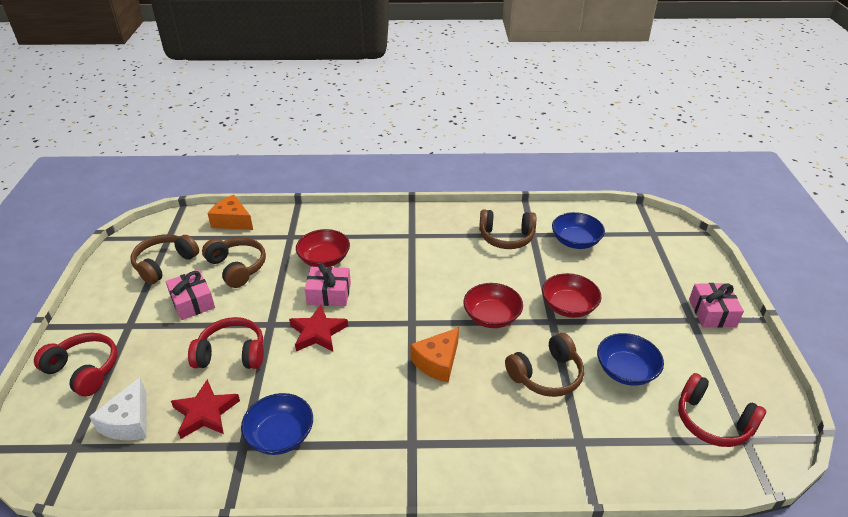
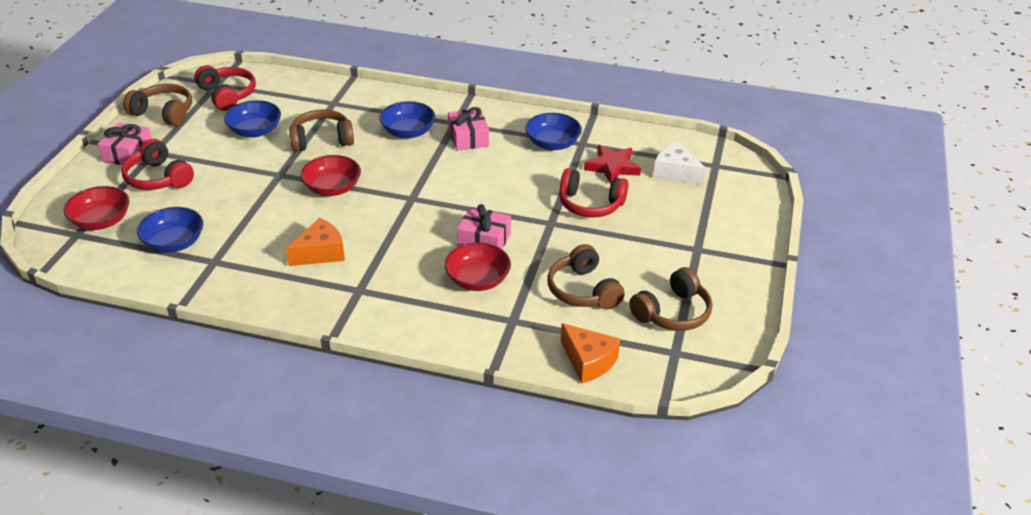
camera: 165 degrees left, 0 degrees up
(84, 370) = (728, 216): red headphones -> red headphones (158, 178)
(129, 422) = (675, 173): white cheese -> white cheese turned 75 degrees counterclockwise
(192, 302) = (633, 260): pink gift -> pink gift (468, 138)
(318, 332) = (505, 206): red star -> none
(437, 362) = (406, 164): orange cheese -> orange cheese (320, 253)
(460, 412) = (408, 132): none -> blue bowl
(506, 237) = (248, 264): brown headphones -> brown headphones (164, 113)
(568, 306) = (252, 182): red bowl -> red bowl (101, 221)

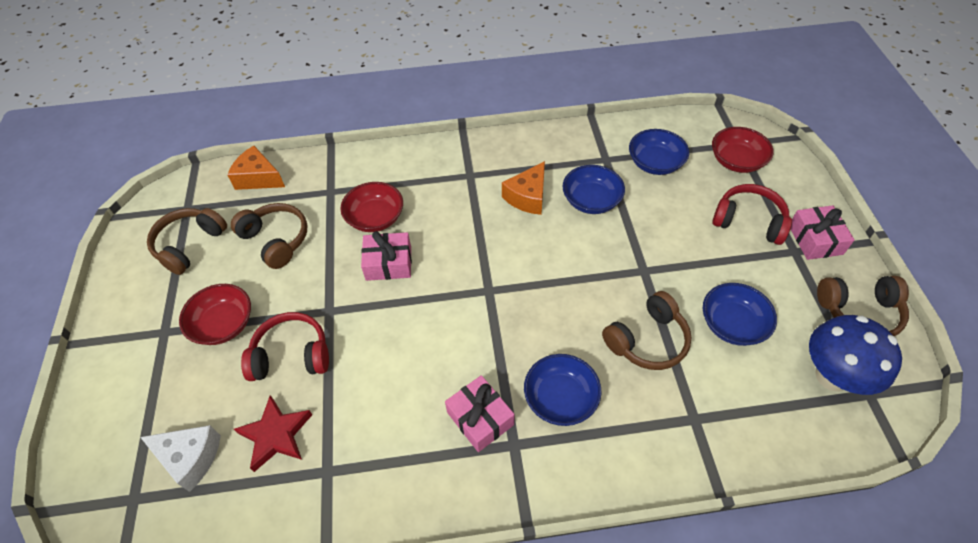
camera: 160 degrees right, 15 degrees up
(227, 95) = (832, 376): red headphones -> blue mushroom
(332, 188) = (576, 272): red bowl -> red bowl (223, 324)
(552, 143) = (366, 453): blue bowl -> blue bowl (591, 201)

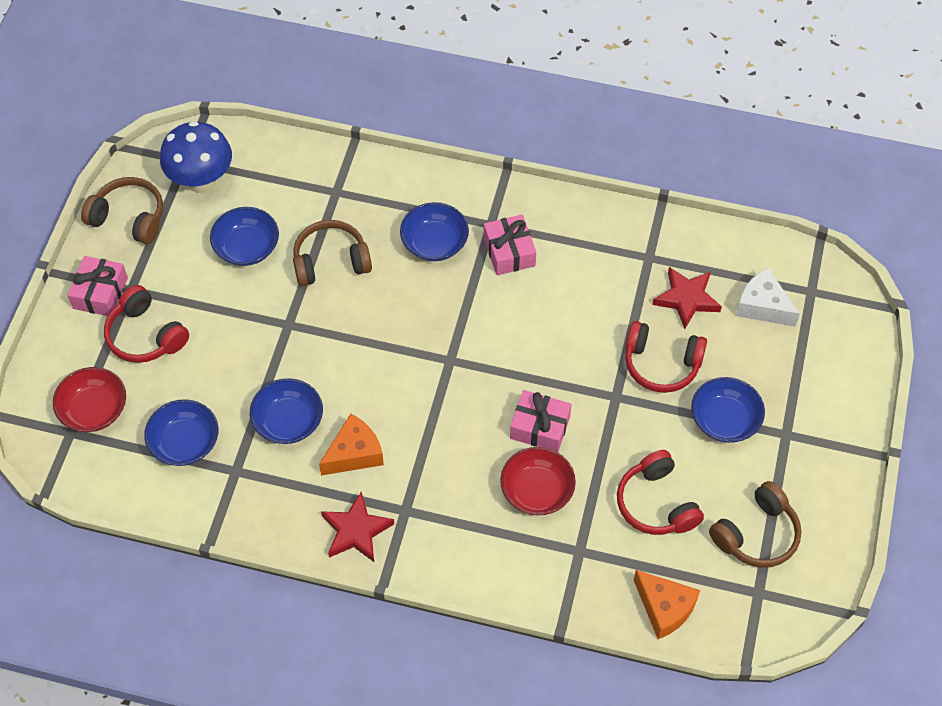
camera: 160 degrees left, 5 degrees up
(223, 324) = (724, 420): red bowl -> blue bowl
(276, 240) = (656, 503): brown headphones -> red headphones
(498, 153) = (356, 531): none -> red star

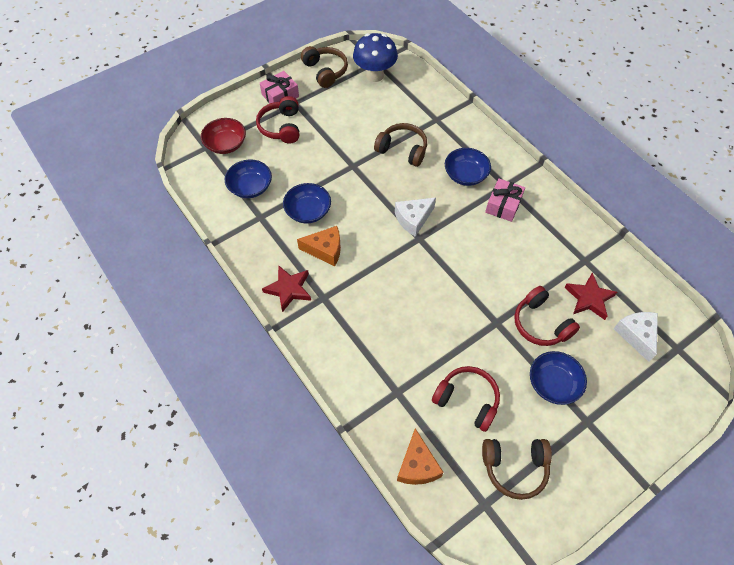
camera: 40 degrees right, 0 degrees up
(247, 247) = (367, 118): blue bowl -> none
(423, 342) = (413, 219): none -> white cheese
(537, 491) = (403, 340): red bowl -> none
(540, 427) = (436, 307): pink gift -> none
(656, 503) = (467, 400): red headphones -> red headphones turned 105 degrees clockwise

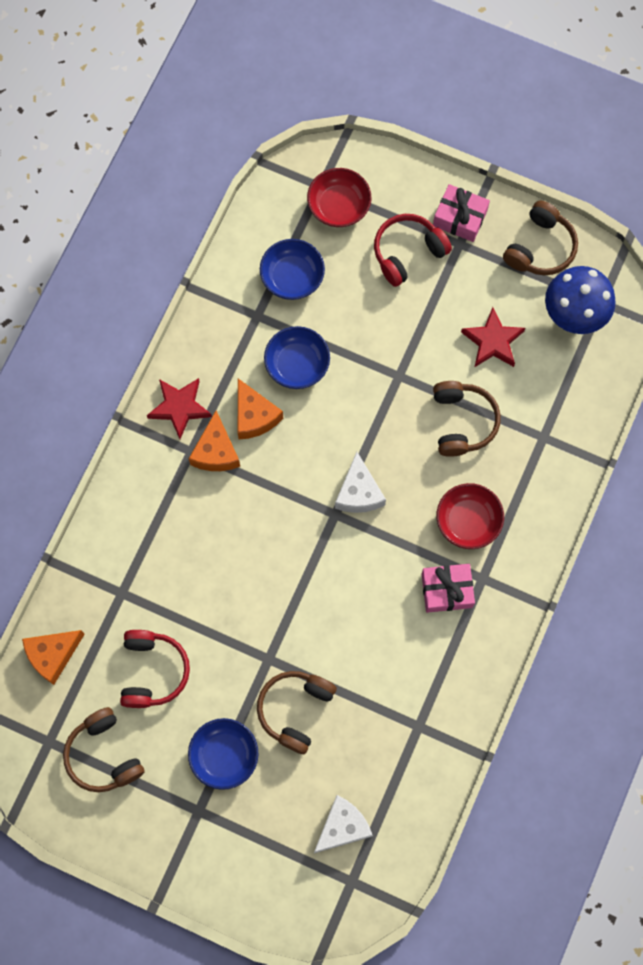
camera: 60 degrees right, 15 degrees up
(334, 283) = (216, 451): none -> orange cheese
(413, 219) = (359, 492): white cheese -> white cheese turned 120 degrees counterclockwise
(465, 175) = (468, 521): blue bowl -> red bowl
(541, 324) = (295, 710): red headphones -> brown headphones
(589, 298) = (364, 752): red star -> red star (493, 341)

